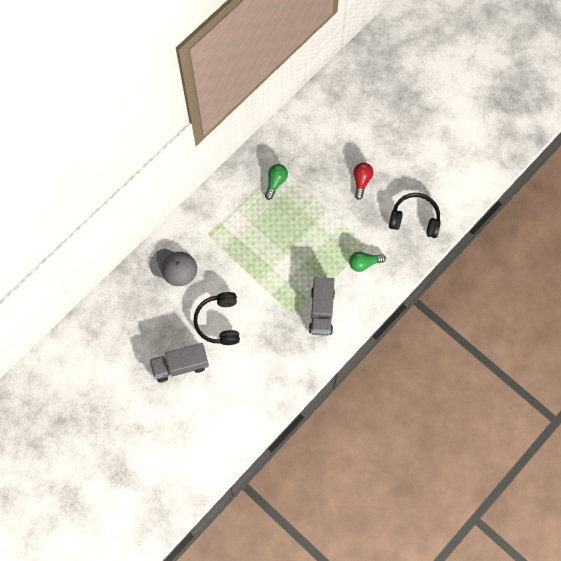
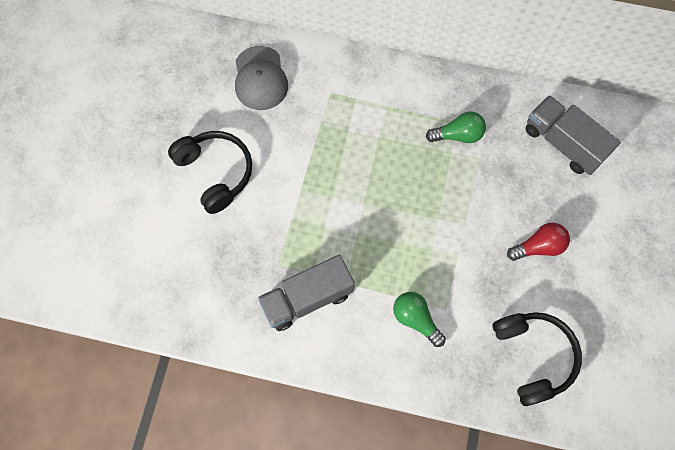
camera: 60 degrees right, 0 degrees up
(180, 366) = (129, 159): grey truck -> grey truck (563, 143)
(219, 322) = (216, 173): black headphones -> black headphones turned 90 degrees clockwise

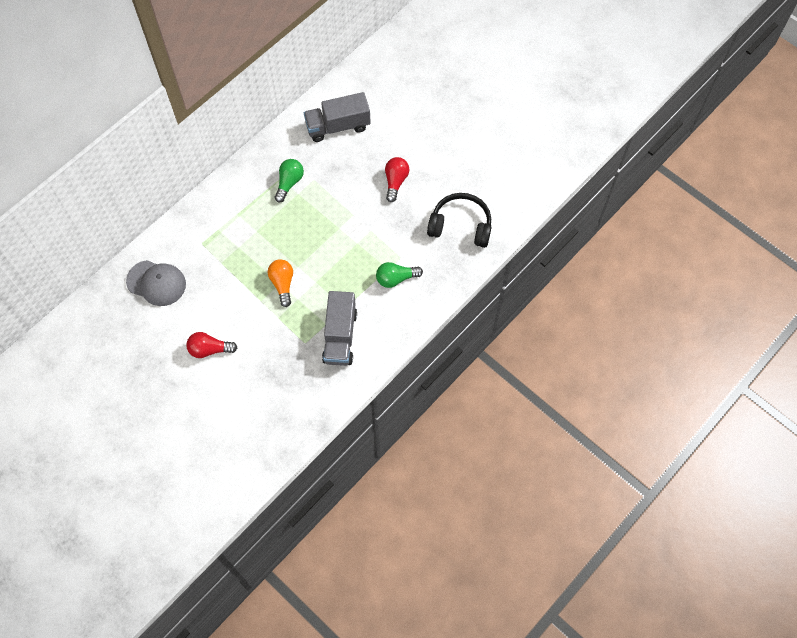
camera: 60 degrees left, 5 degrees down
(216, 173) = (209, 349): black headphones -> red light bulb
(333, 200) = (282, 284): none -> orange light bulb

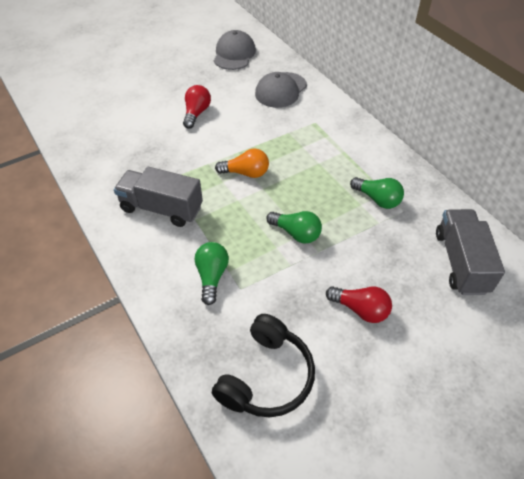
camera: 105 degrees right, 15 degrees down
(98, 344) = (234, 54): none -> grey cap
(340, 232) = (296, 233): none -> green light bulb

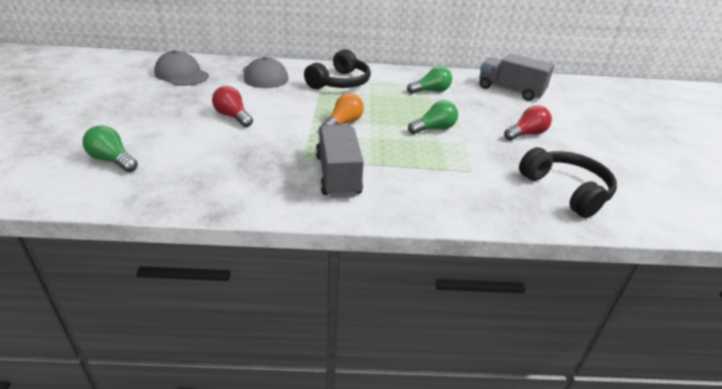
camera: 60 degrees left, 15 degrees down
(161, 208) = (338, 175): grey truck -> grey truck turned 120 degrees clockwise
(212, 276) = (447, 179): green light bulb -> green light bulb (112, 160)
(320, 134) = (340, 82): none -> black headphones

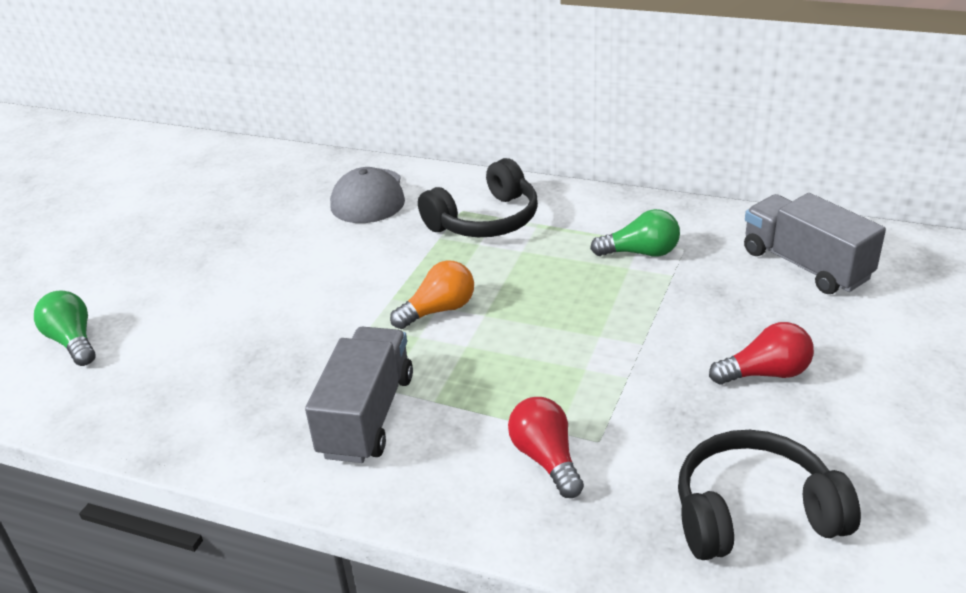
camera: 25 degrees right, 0 degrees up
(181, 74) = (244, 185): grey cap -> none
(233, 116) = (274, 278): red light bulb -> red light bulb (546, 459)
(434, 129) = (590, 340): green light bulb -> none
(566, 190) = (754, 513): black headphones -> black headphones turned 90 degrees counterclockwise

